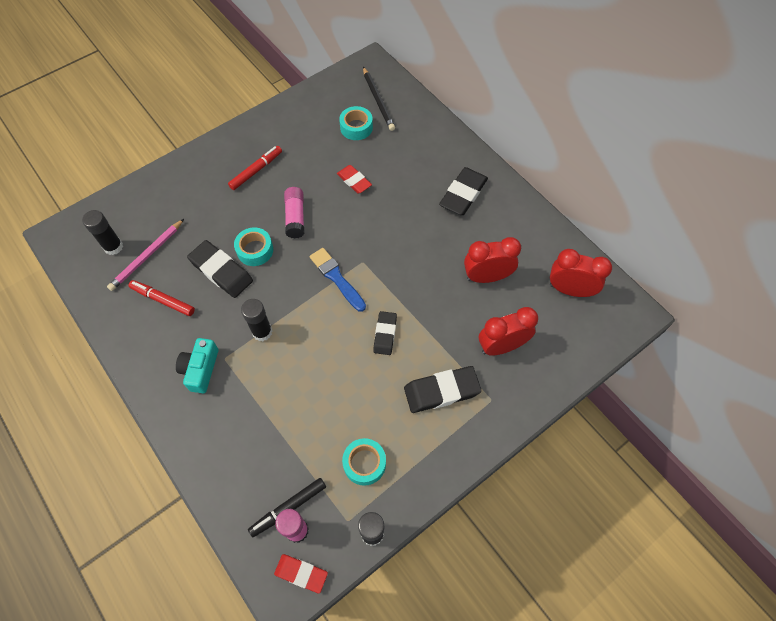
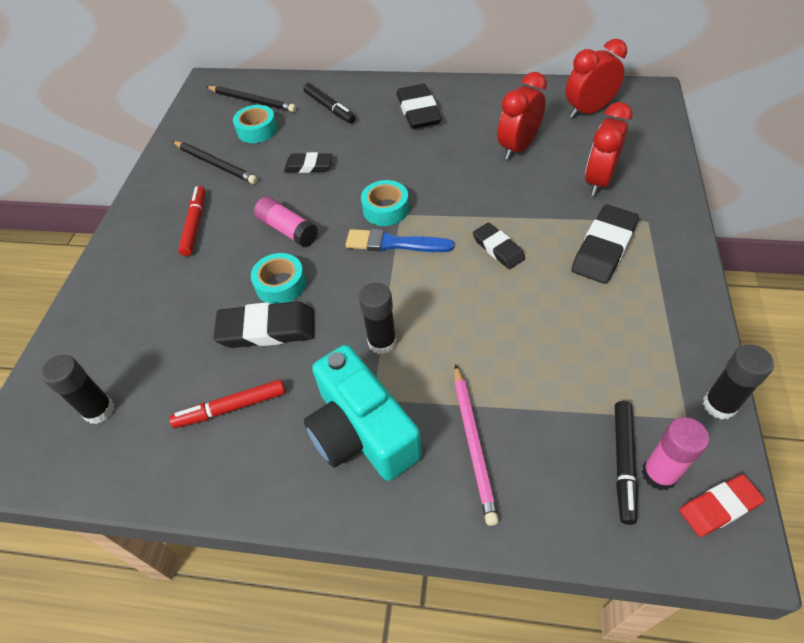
camera: 40 degrees left, 10 degrees down
(147, 256) = (157, 385): pink pencil -> pink pencil (473, 443)
(200, 369) = (361, 431): turquoise camera -> turquoise camera, size x1.65
(308, 135) = (215, 164): none -> black pencil
(354, 181) = (309, 166): red eraser -> black eraser
(364, 463) = (628, 358): turquoise tape -> turquoise tape (385, 209)
(414, 145) = (329, 108): none -> black marker

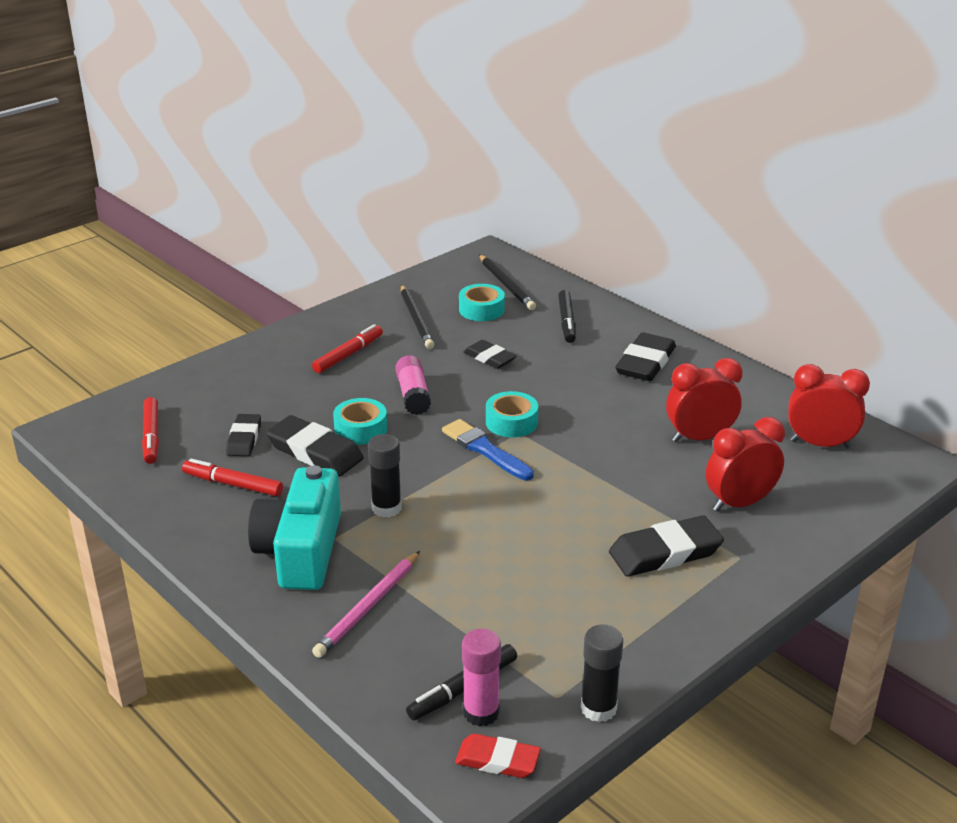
camera: 35 degrees right, 20 degrees down
(99, 410) = (151, 436): black glue stick -> red marker
(498, 248) = (568, 501): black eraser -> black eraser (244, 439)

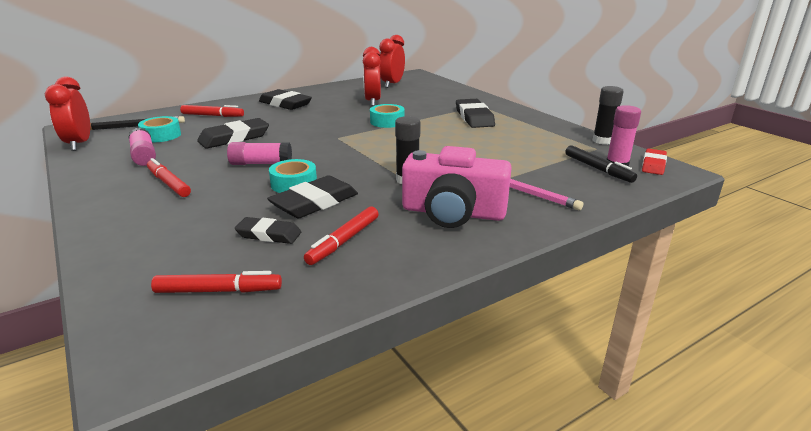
camera: 80 degrees left, 5 degrees down
(301, 551) = (453, 212): turquoise camera -> pink camera
(416, 319) = (144, 156): black pencil -> pink glue stick
(485, 450) = (351, 147): blue brush -> none
(489, 358) = (234, 138): black eraser -> black eraser, size x1.59
(511, 422) = (323, 138): turquoise tape -> turquoise tape (387, 122)
(566, 322) = (213, 116): black marker -> red marker
(739, 503) = (435, 101): red clock -> red clock (79, 144)

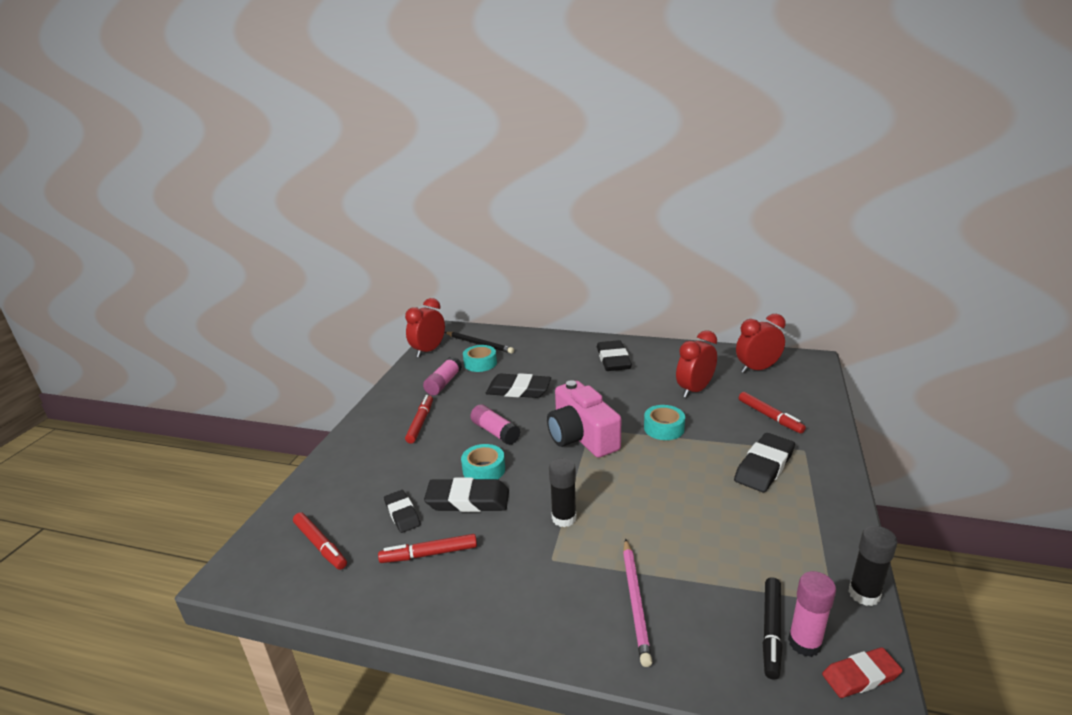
camera: 50 degrees right, 0 degrees up
(213, 116) = (541, 353): red marker -> red marker (770, 417)
(453, 212) = (538, 582): pink camera -> pink camera (581, 436)

